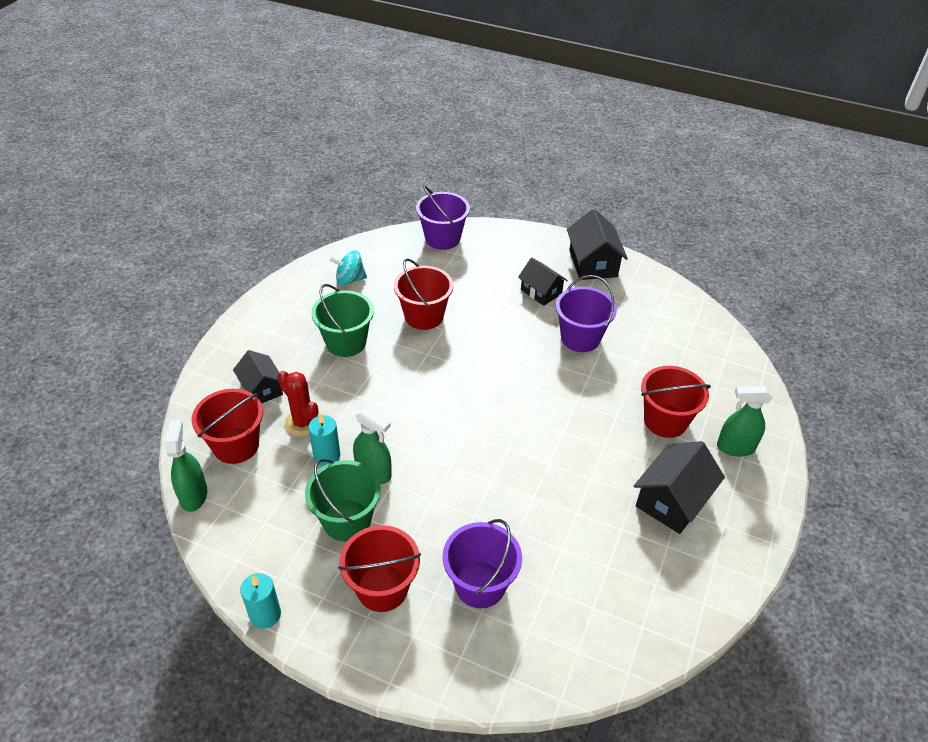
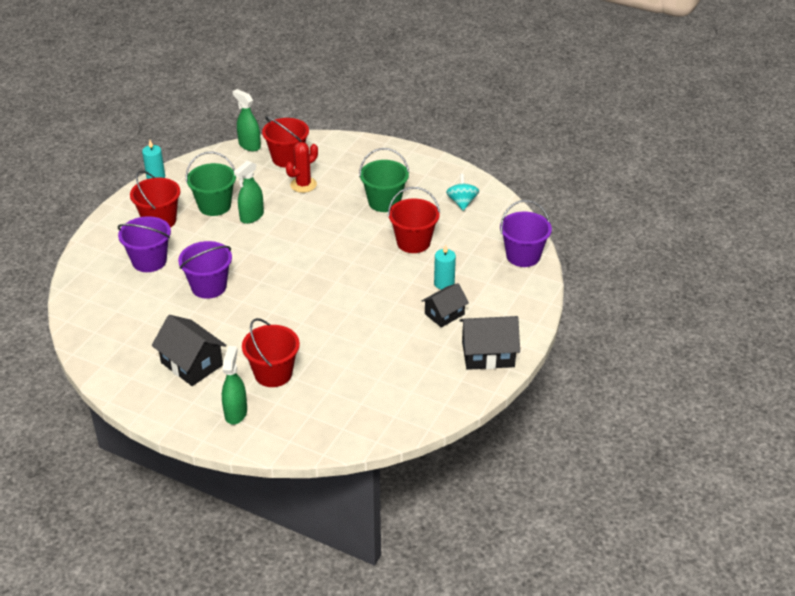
camera: 95 degrees right, 5 degrees down
(194, 495) = (249, 145): green spray bottle -> green spray bottle turned 135 degrees counterclockwise
(261, 389) = (339, 165): black house -> none
(327, 456) = (271, 196): turquoise candle -> turquoise candle (444, 283)
(580, 338) = (379, 333): purple bucket -> purple bucket (209, 287)

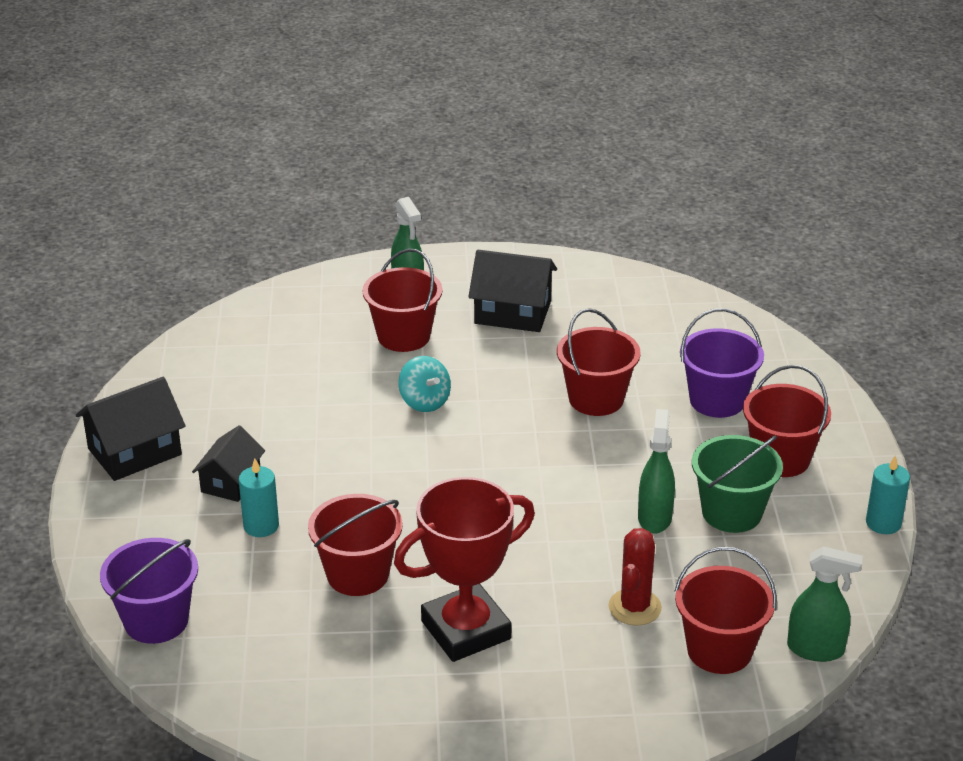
camera: 150 degrees right, 5 degrees down
(209, 287) = (596, 399): purple bucket -> red bucket
(384, 202) = (466, 630): green bucket -> red trophy
(462, 202) = (326, 686): turquoise spinning top -> turquoise spinning top (424, 402)

